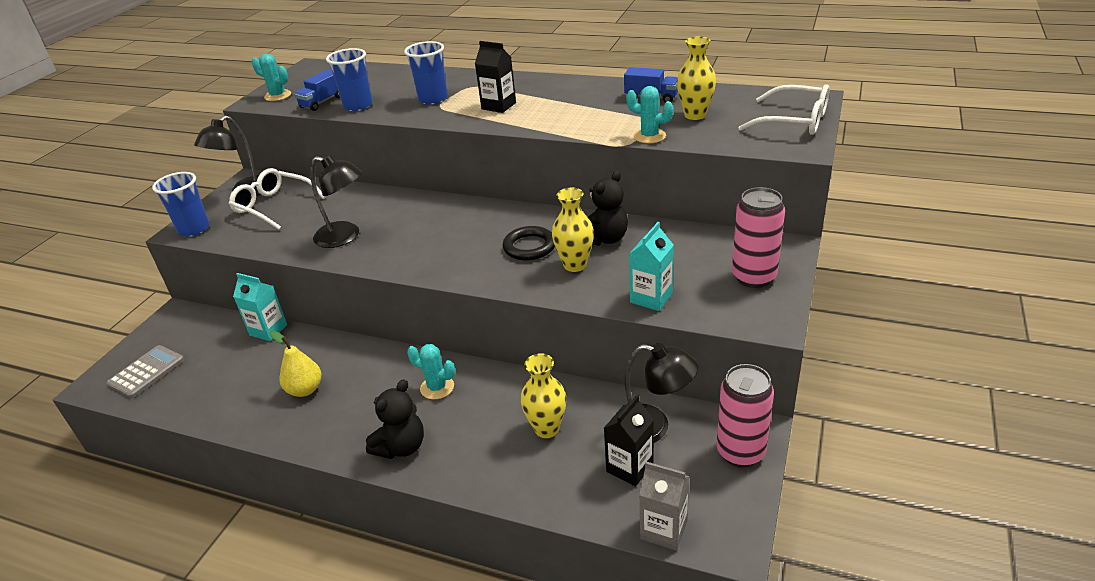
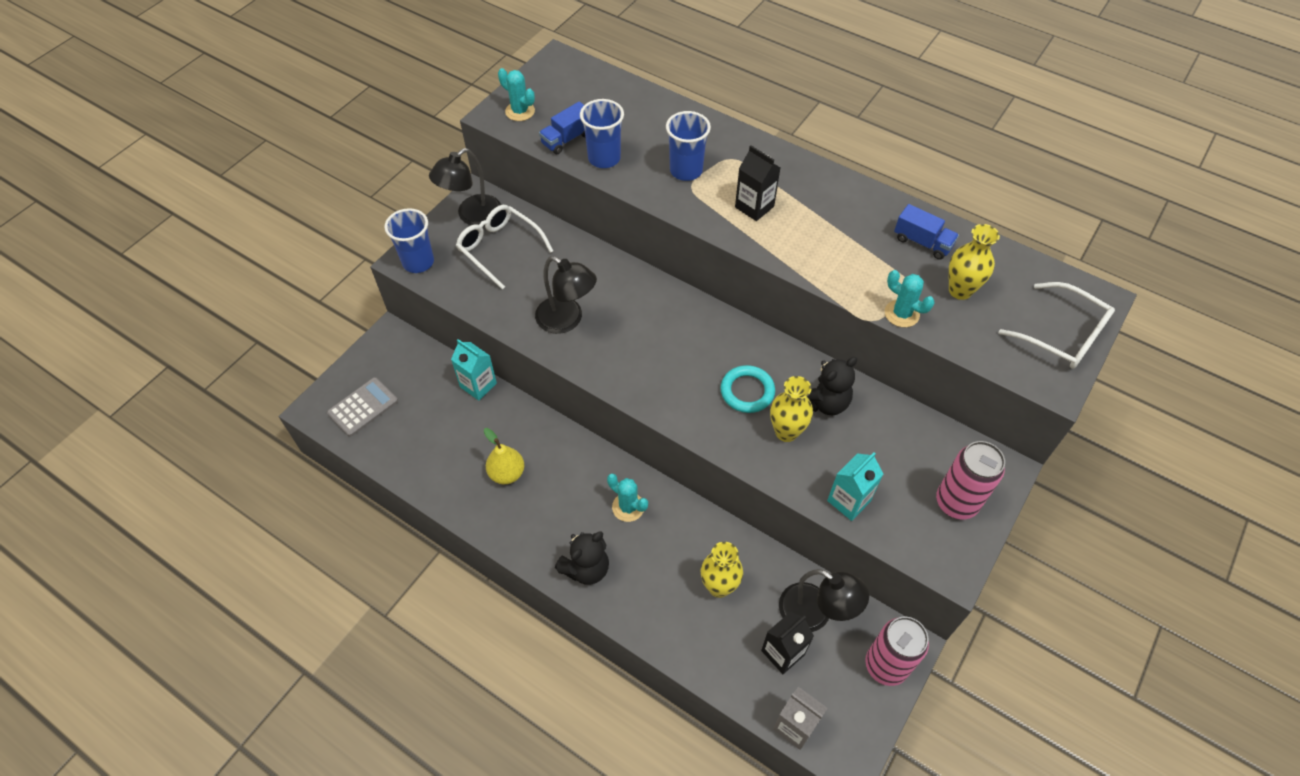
camera: 10 degrees right, 20 degrees up
(529, 247) = (747, 391): black ring -> turquoise ring

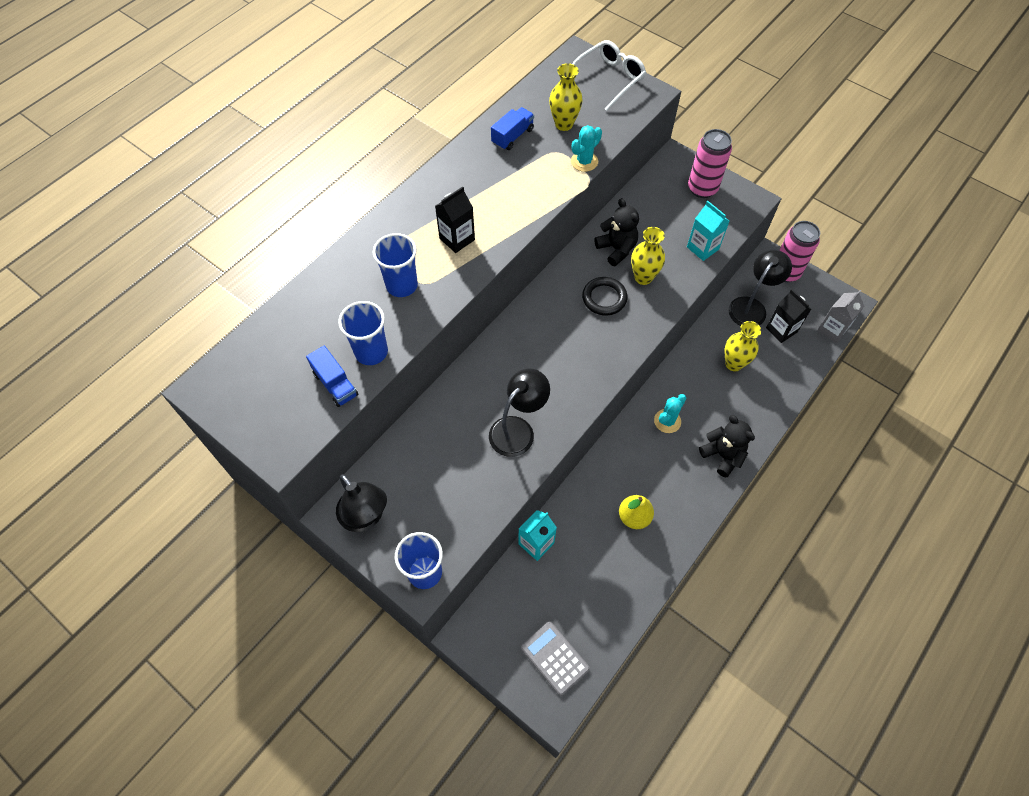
camera: 85 degrees left, 5 degrees up
(500, 249) = (418, 489): white glasses -> none
(520, 111) = (280, 429): turquoise cactus -> none
(747, 391) = (604, 298): turquoise ring -> black ring

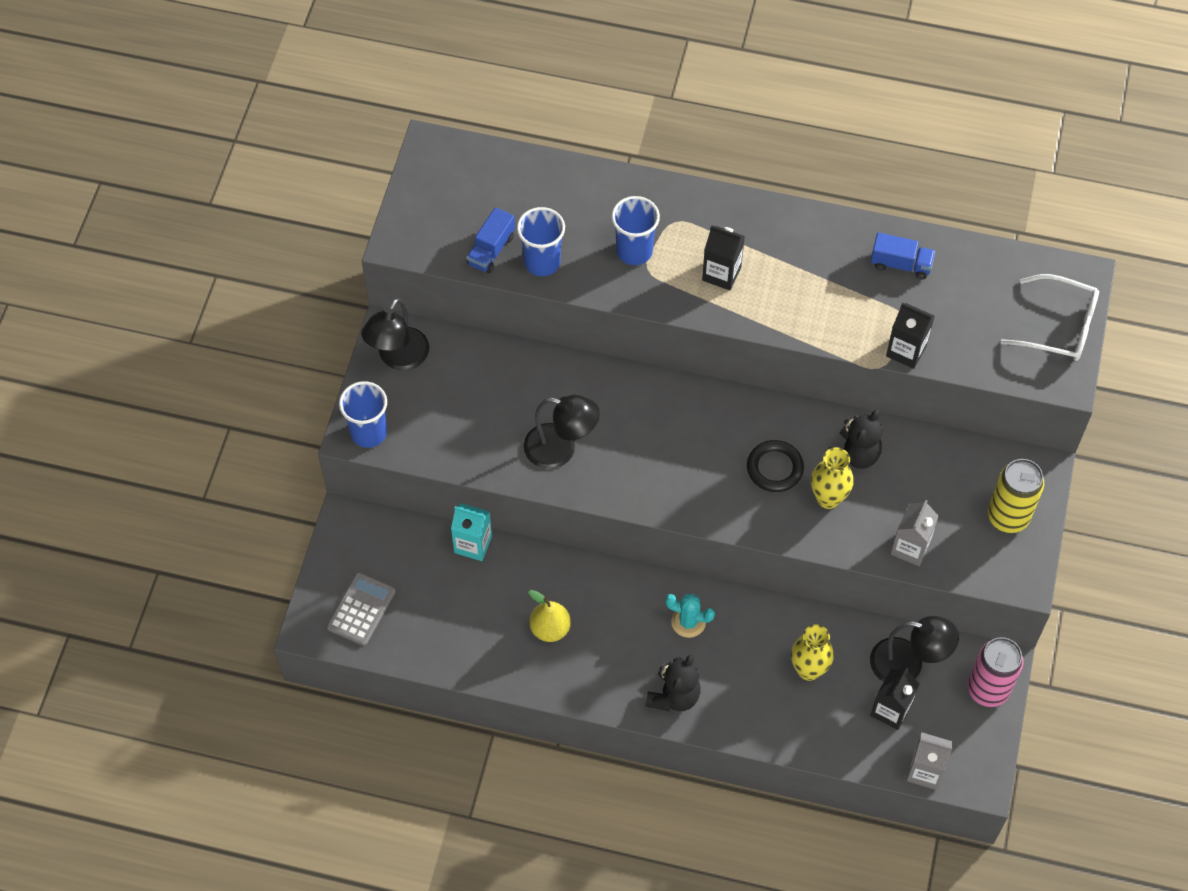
camera: 65 degrees right, 0 degrees up
(564, 124) = (952, 308): yellow vase -> none
(584, 161) = (906, 351): turquoise cactus -> black carton
(702, 188) = (1008, 517): pink can -> yellow can
(702, 248) = (910, 547): turquoise carton -> grey carton

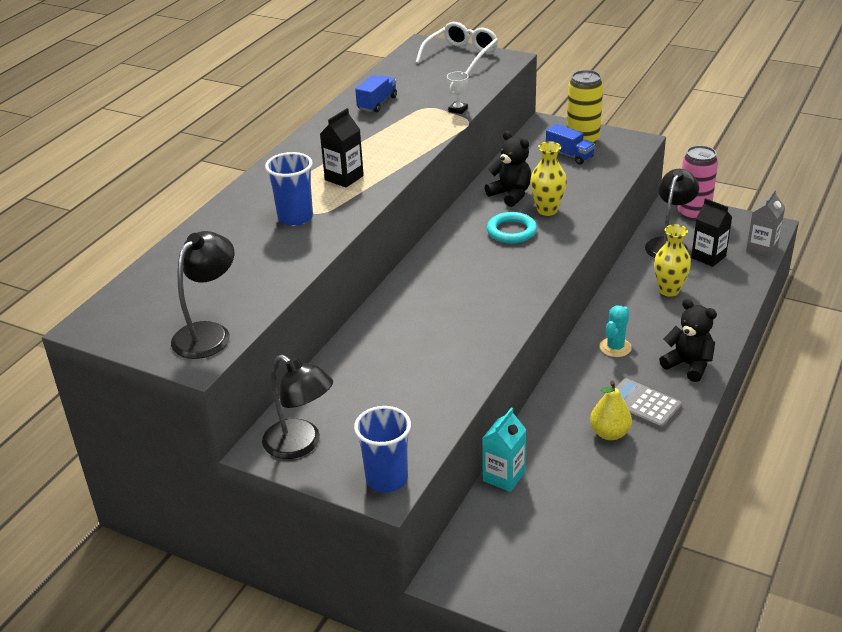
camera: 75 degrees left, 25 degrees down
(361, 609) = (563, 577): grey calculator -> grey calculator (642, 404)
(491, 250) = (245, 298): blue truck -> blue truck (569, 155)
(542, 262) = (278, 269): blue cup -> none
(561, 449) = (454, 344): black lamp -> black lamp (209, 333)
(774, 468) = (511, 231): black ring -> turquoise ring
(906, 351) = (458, 110): black carton -> white trophy
(910, 547) = (601, 181): grey carton -> none

